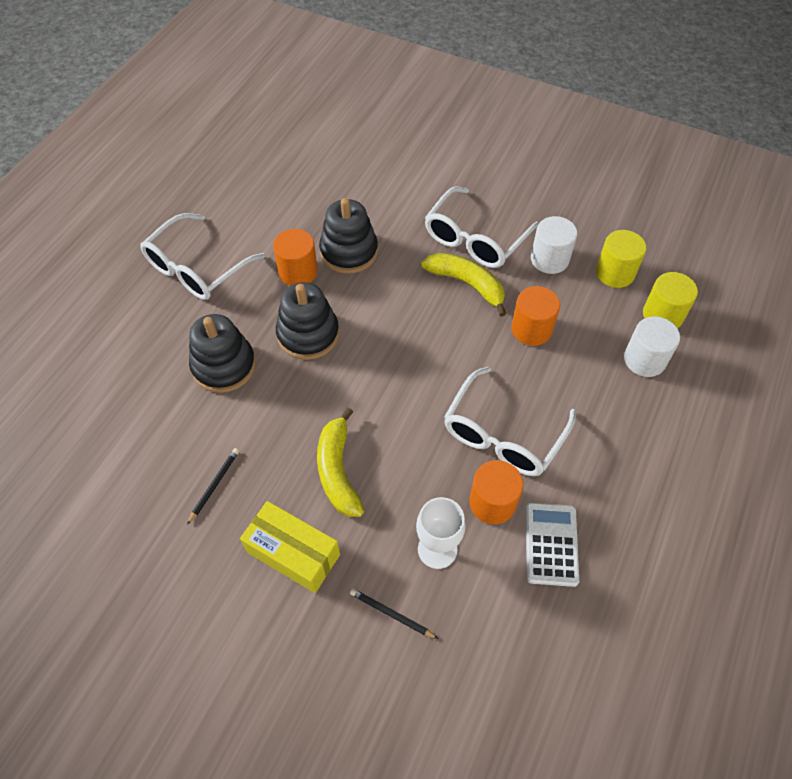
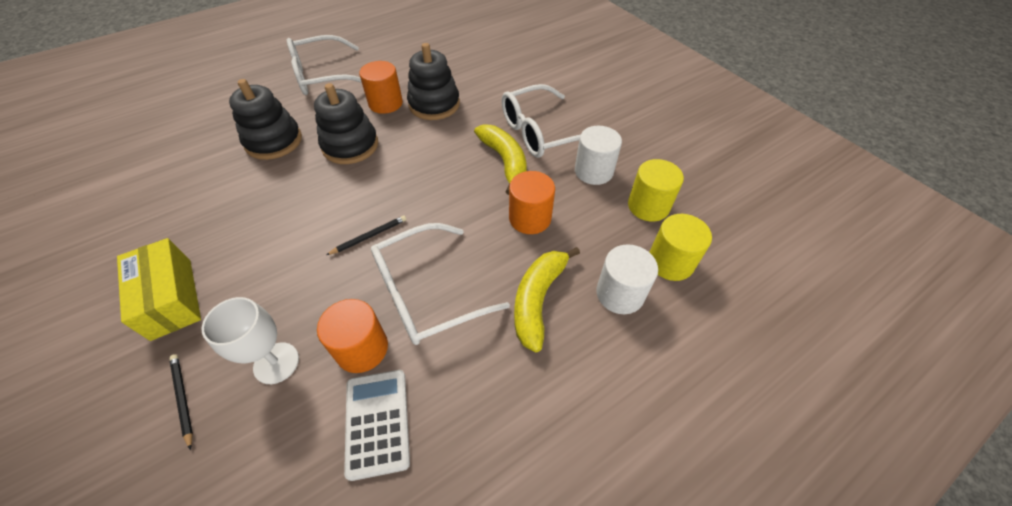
camera: 30 degrees right, 5 degrees down
(214, 485) = (179, 217): black pencil -> black pencil (369, 236)
(338, 471) = (269, 252): yellow banana -> yellow banana (538, 300)
(551, 544) = (377, 422): white calculator -> white calculator turned 45 degrees counterclockwise

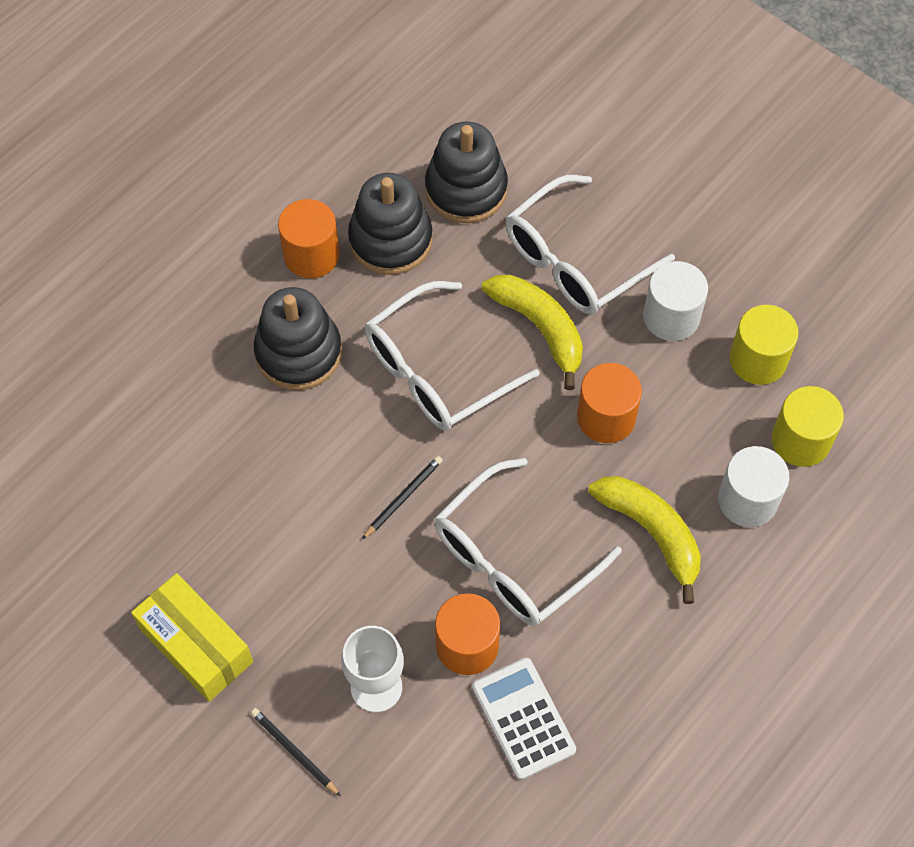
camera: 15 degrees left, 10 degrees up
(274, 141) = (175, 372): black stacking toy -> black stacking toy (466, 189)
(323, 76) = (176, 218): white glasses -> white glasses (436, 371)
(538, 300) = (651, 533): yellow banana -> yellow banana turned 135 degrees clockwise

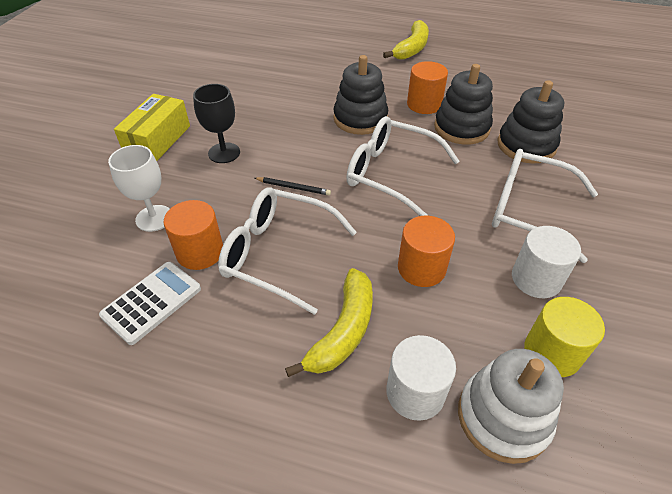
camera: 65 degrees right, 15 degrees down
(280, 561) = (224, 153): none -> black goblet
(294, 752) = (99, 197): black pencil -> none
(540, 328) = (461, 210): yellow banana -> yellow banana (411, 48)
(800, 440) = (503, 417): yellow cylinder -> white stacking toy

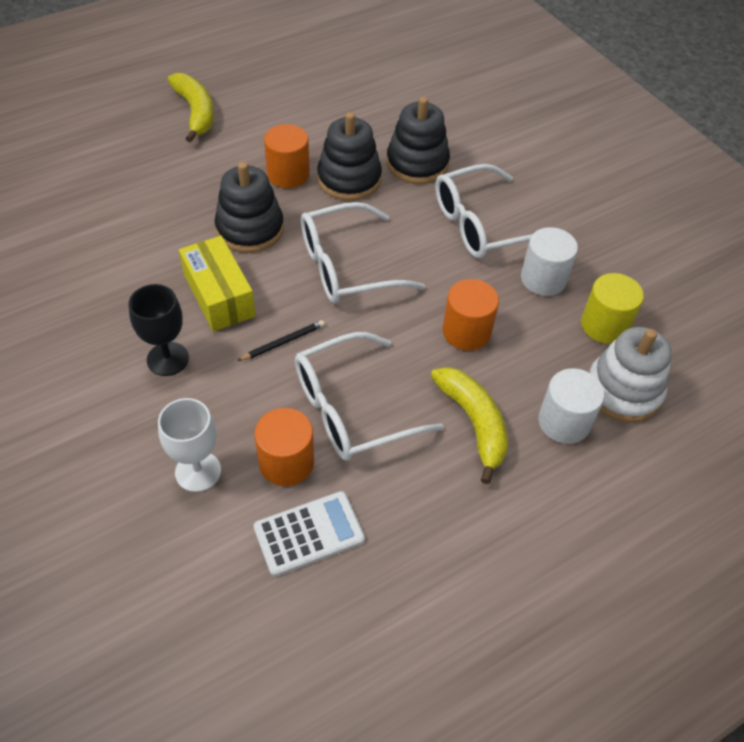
camera: 50 degrees left, 5 degrees up
(152, 302) = (309, 534): white calculator -> white calculator turned 75 degrees clockwise
(158, 140) = (73, 398): yellow box -> yellow box (219, 296)

